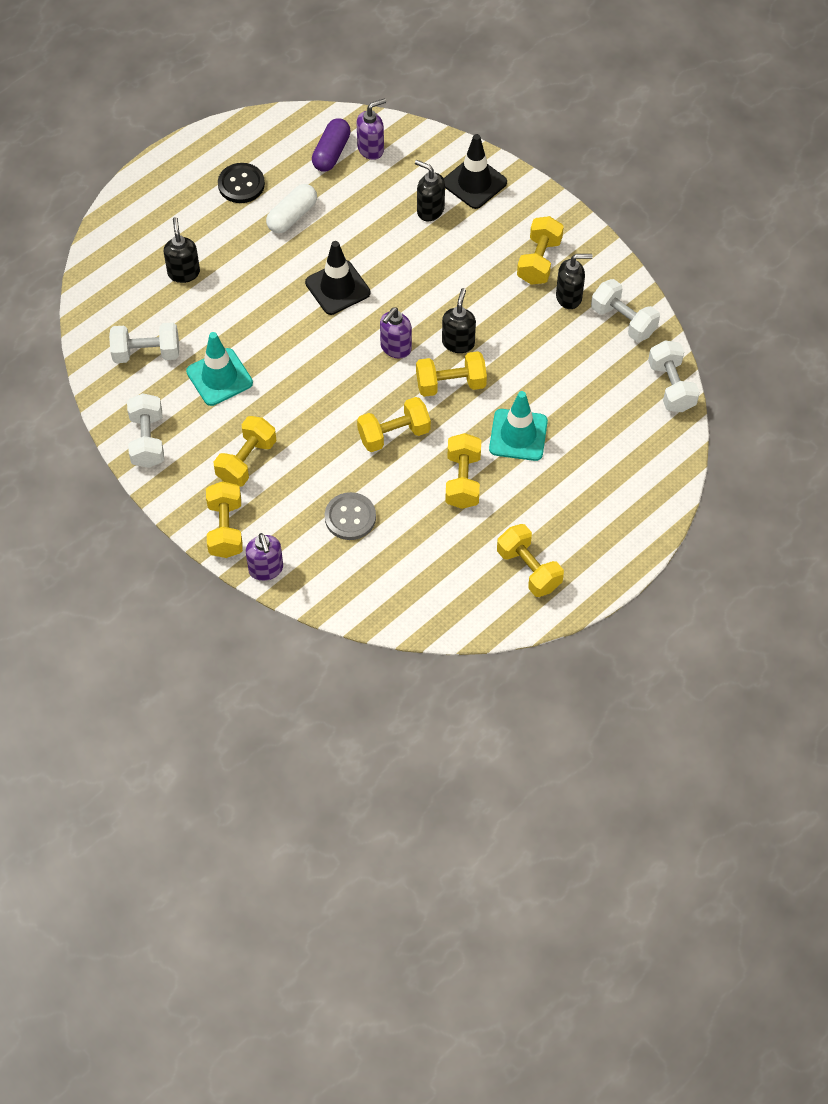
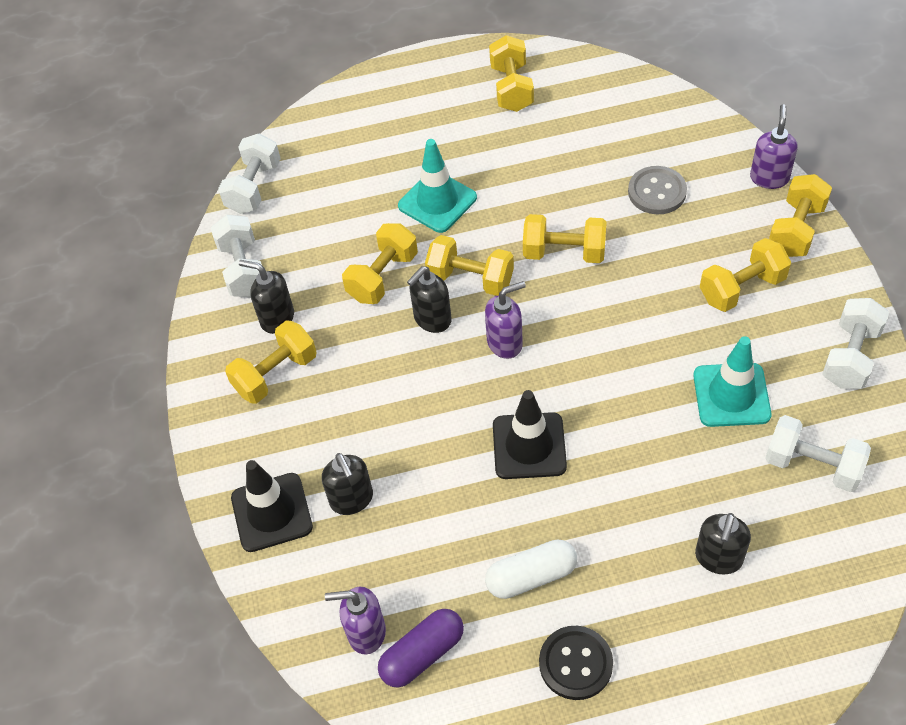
camera: 145 degrees left, 5 degrees down
(462, 480) = (521, 182): yellow dumbbell -> yellow dumbbell (383, 277)

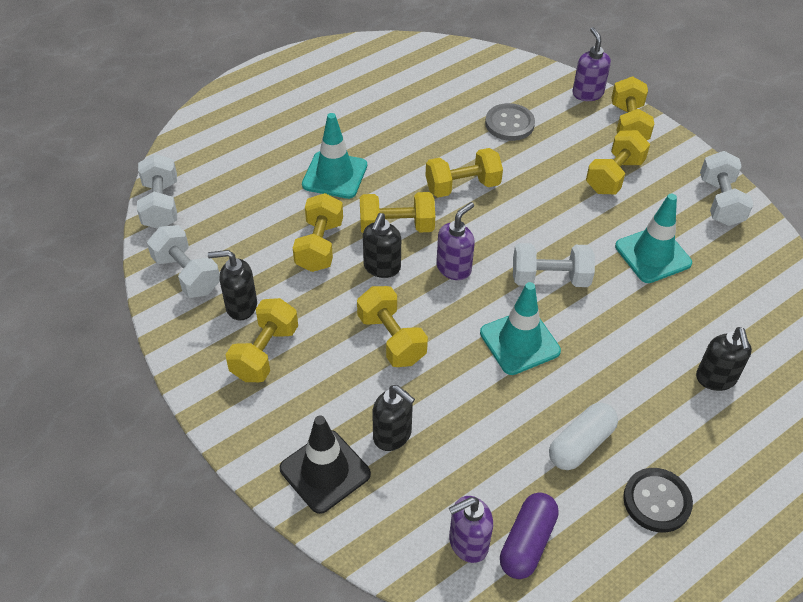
camera: 30 degrees left, 5 degrees down
(511, 88) = (349, 75): yellow dumbbell -> yellow dumbbell (391, 339)
(529, 446) = (519, 342): black traffic cone -> turquoise traffic cone
(812, 465) = (741, 287): white dumbbell -> white dumbbell (550, 278)

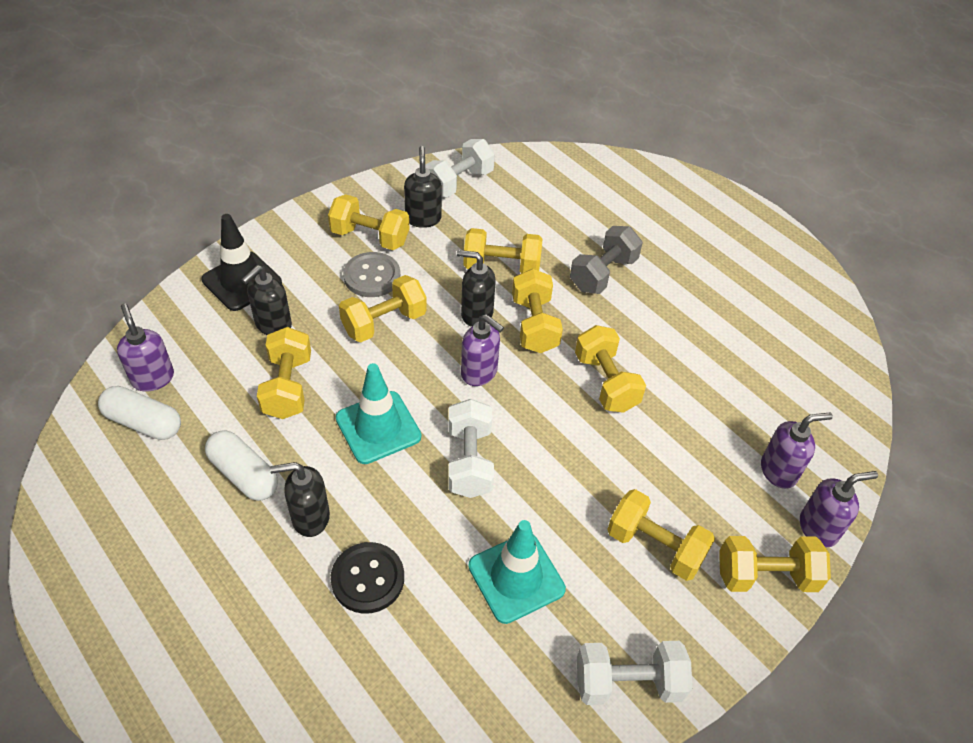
camera: 85 degrees right, 0 degrees up
(161, 205) = (541, 159): white dumbbell -> none
(335, 175) = (603, 274): turquoise traffic cone -> grey dumbbell
(475, 416) = (288, 387): none -> yellow dumbbell
(509, 124) = (728, 433): grey button -> grey button (372, 276)
(527, 542) = (144, 422): purple capsule -> white capsule
(542, 103) = (779, 471): none -> purple soap dispenser
(657, 501) = (166, 538): black button -> black button (368, 579)
(716, 378) = (318, 625): black soap dispenser -> black soap dispenser (310, 517)

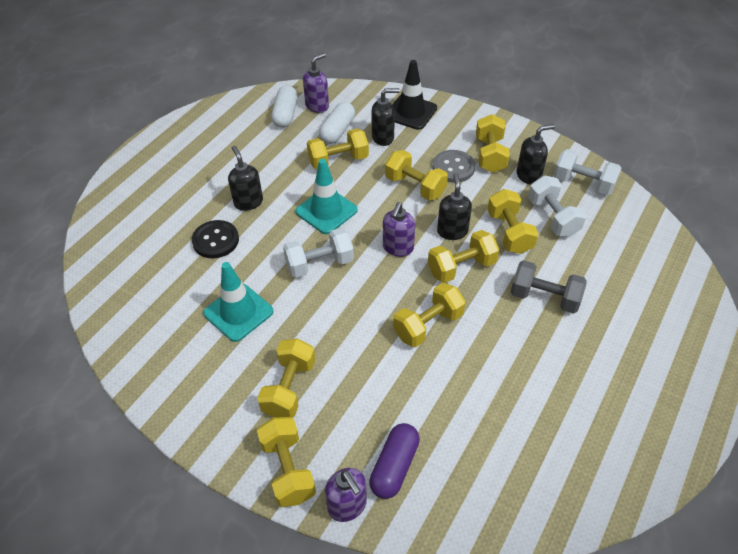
camera: 75 degrees right, 0 degrees up
(244, 474) = (267, 165): white capsule -> white capsule (338, 131)
(273, 325) = (383, 137): black soap dispenser -> black soap dispenser turned 150 degrees clockwise
(628, 682) = (178, 393): white dumbbell -> white dumbbell (552, 217)
(779, 471) = (394, 466): purple soap dispenser -> purple capsule

